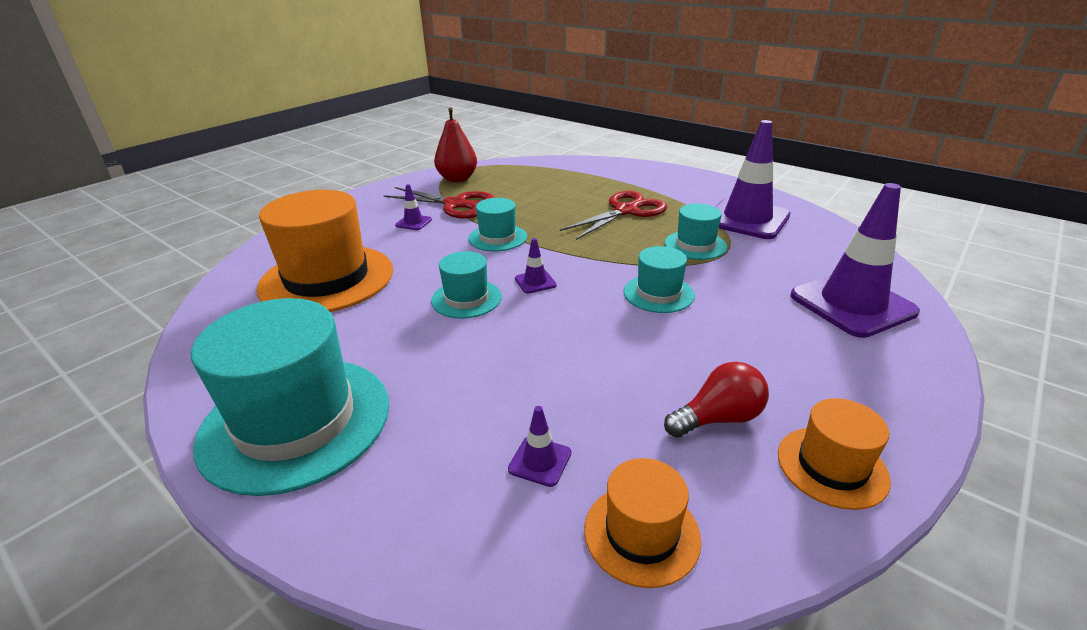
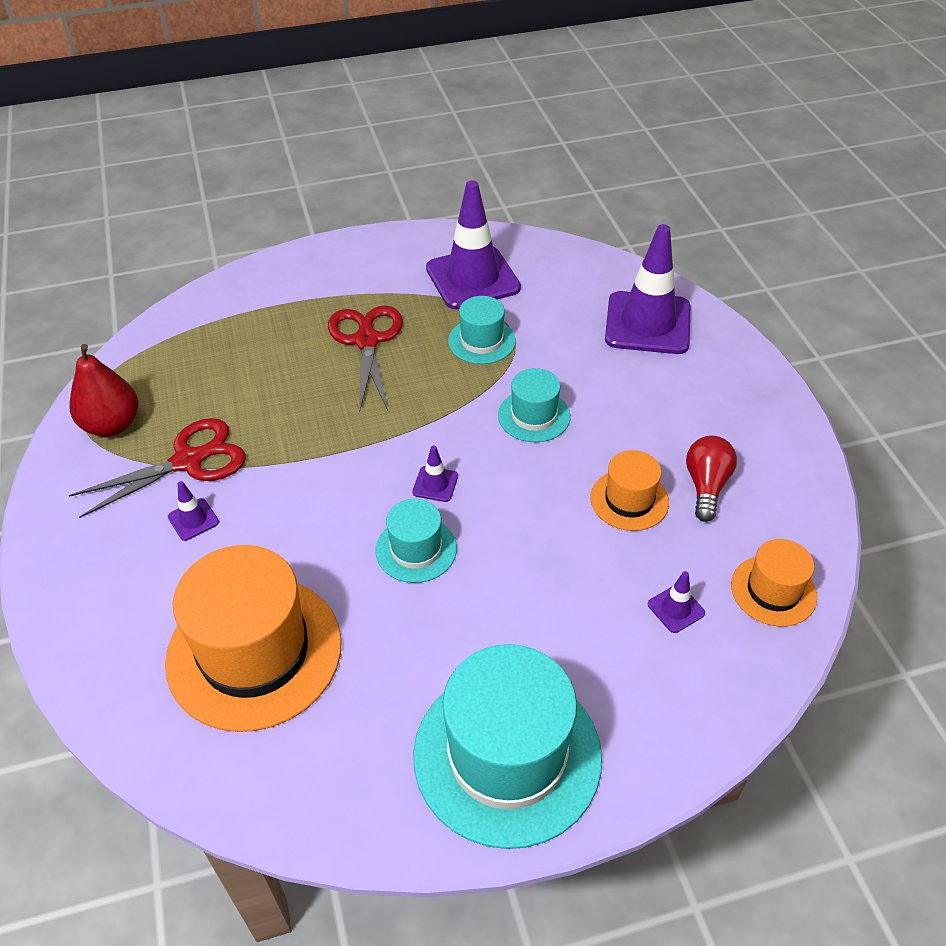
camera: 55 degrees left, 15 degrees up
(497, 237) = (315, 466): turquoise hat -> none
(832, 466) = (784, 464): orange hat -> orange hat (629, 500)

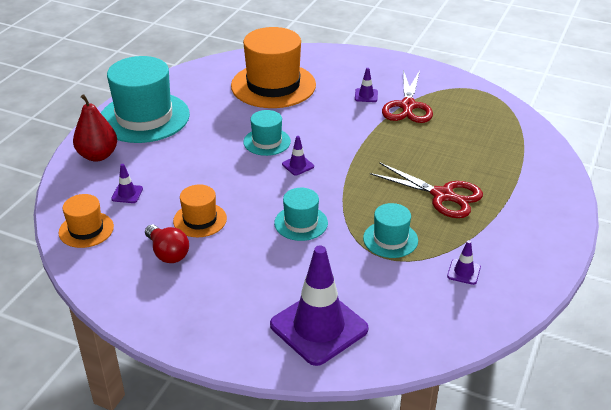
camera: 130 degrees right, 10 degrees down
(112, 425) = (461, 95): red pear -> red pear (98, 155)
(472, 278) = (463, 272): purple traffic cone -> purple traffic cone, size x0.42

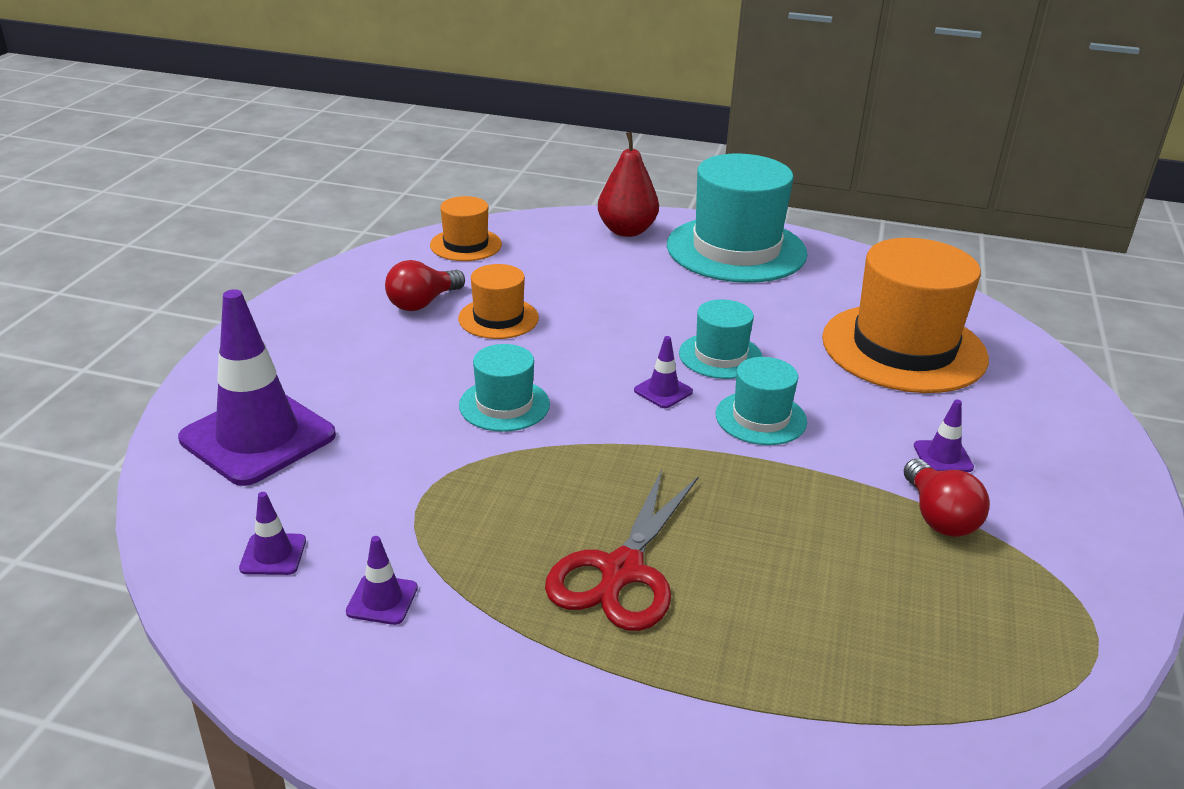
camera: 80 degrees right, 5 degrees down
(127, 194) = (546, 260): purple traffic cone -> purple traffic cone (273, 554)
(390, 239) = (472, 503): turquoise hat -> turquoise hat (761, 418)
(407, 106) = (938, 516): red scissors -> red light bulb

